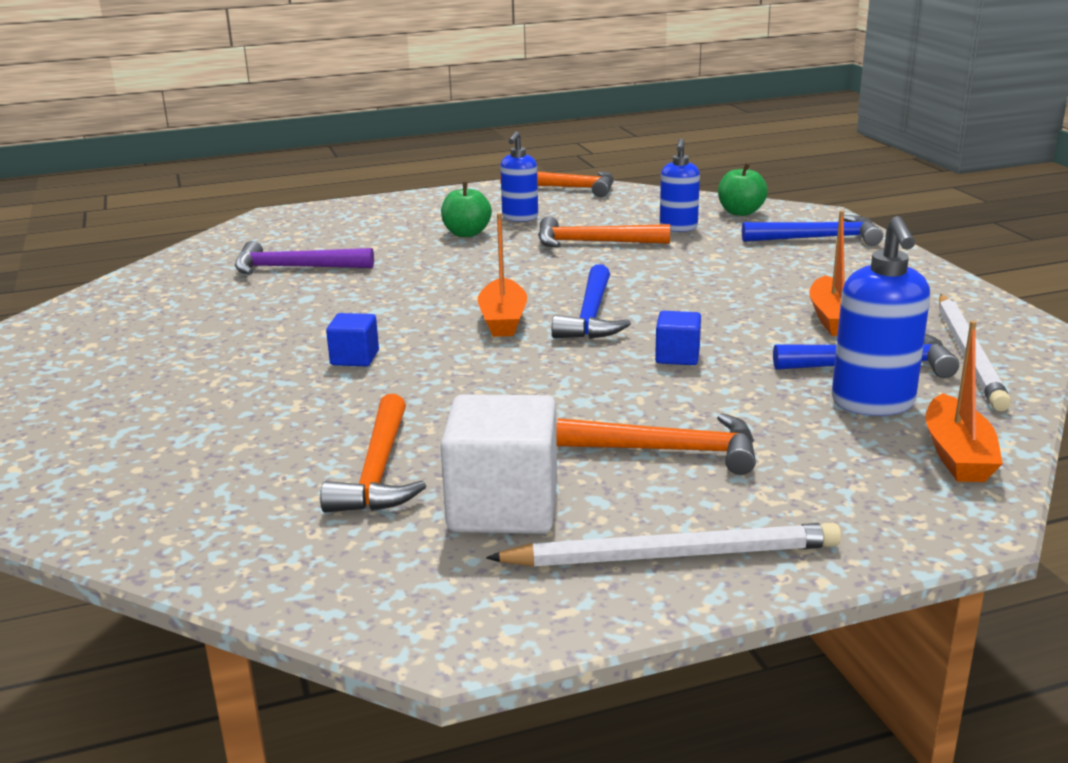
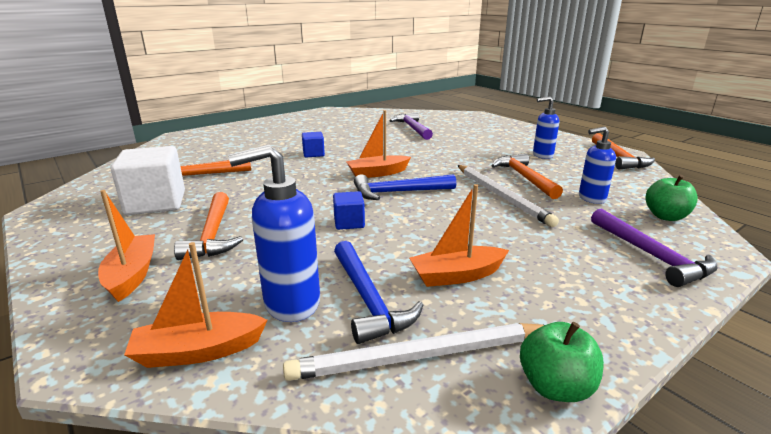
camera: 70 degrees right, 0 degrees up
(466, 233) = (498, 148): green apple -> green apple (555, 387)
(672, 555) = (90, 248): white pencil -> white pencil (501, 196)
(777, 508) = (132, 275): none -> orange boat
(818, 238) = (651, 255): blue hammer -> purple hammer

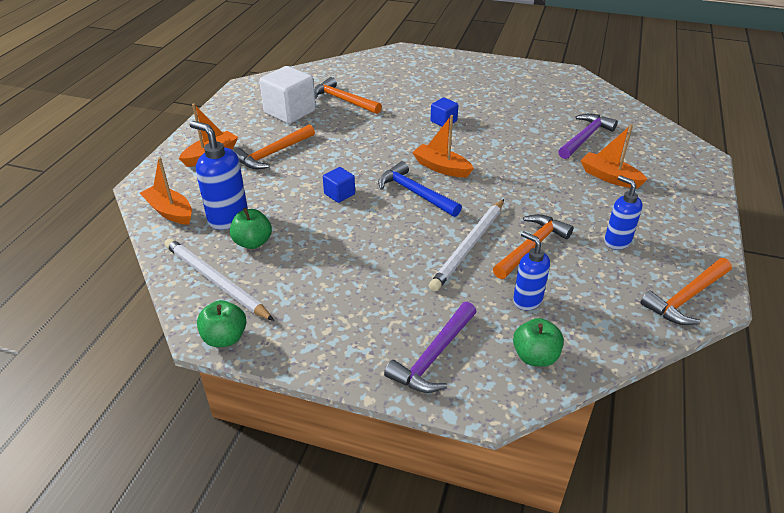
camera: 55 degrees right, 15 degrees up
(368, 300) = (253, 242): blue hammer -> green apple
(457, 275) = (310, 266): orange boat -> orange boat (609, 177)

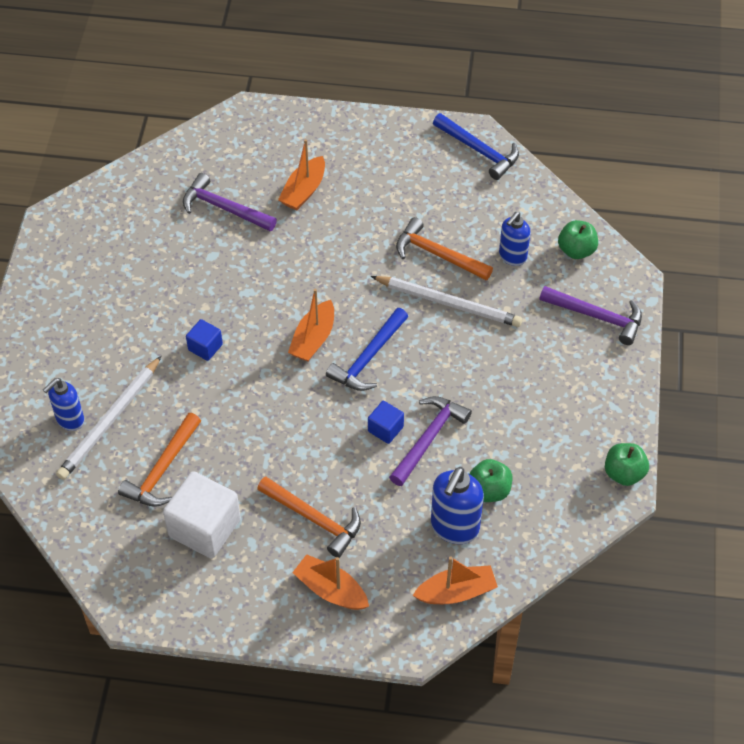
camera: 100 degrees left, 15 degrees up
(170, 211) = (456, 592): orange boat -> orange boat turned 135 degrees counterclockwise
(215, 281) = (555, 506): white pencil -> white pencil (110, 421)
(320, 215) = (429, 438): none -> purple hammer
(617, 241) = (413, 191): blue soap dispenser -> blue soap dispenser (70, 420)
(686, 298) = (479, 151): orange hammer -> blue hammer

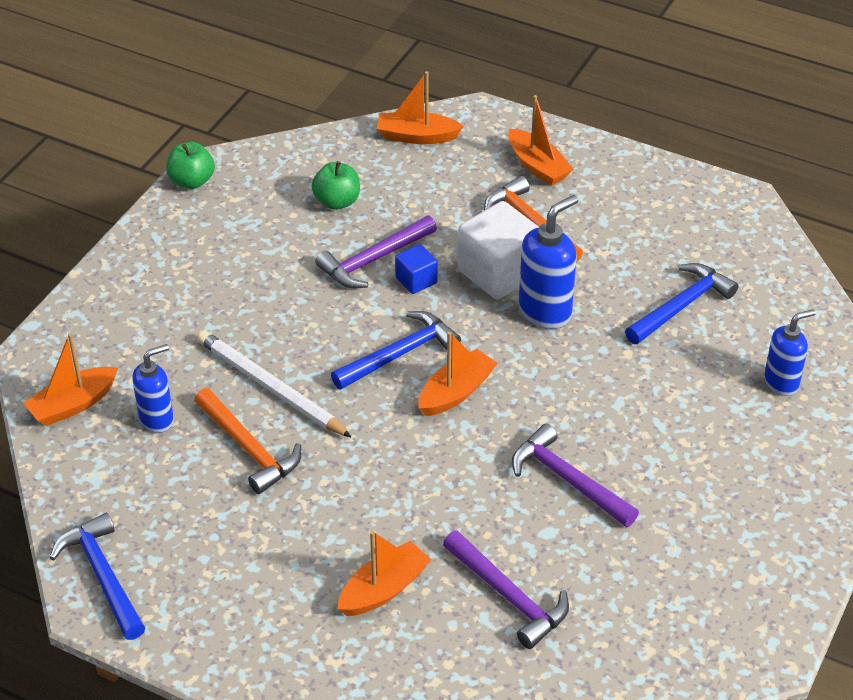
camera: 160 degrees left, 10 degrees down
(110, 421) = (732, 369): white pencil -> none
(162, 469) = (682, 306): orange hammer -> blue hammer
(204, 528) = (649, 244): white cube -> white cube (499, 272)
(205, 347) = (594, 419): blue cube -> none
(454, 527) = (390, 182): blue soap dispenser -> blue soap dispenser (545, 312)
(576, 250) = (73, 404): green apple -> orange boat
(597, 317) = (107, 325): purple hammer -> purple hammer (568, 480)

